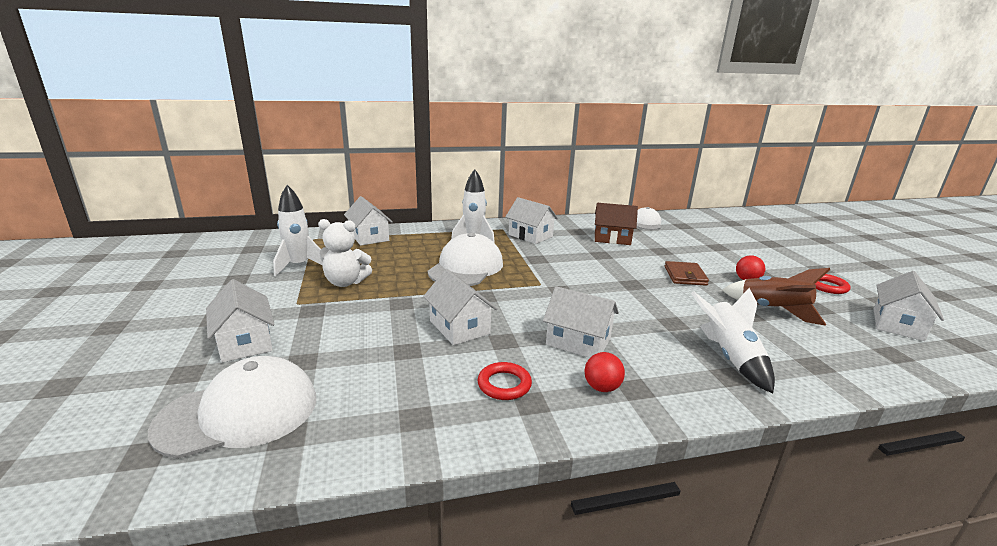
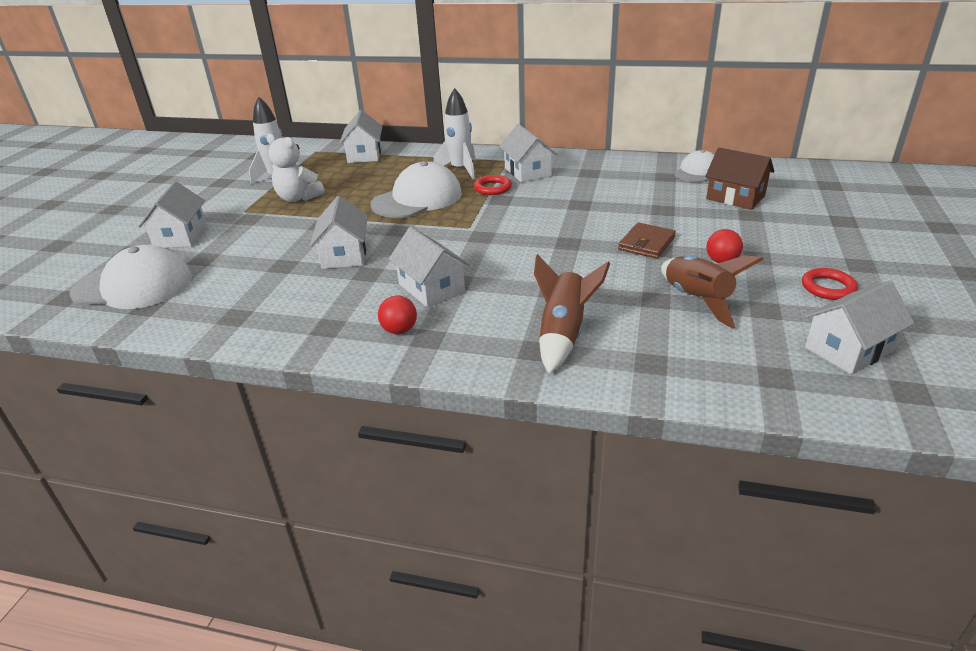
camera: 30 degrees right, 10 degrees up
(504, 384) = (324, 308): red ring -> red ring (493, 188)
(612, 238) = (621, 186): brown house -> brown house (735, 197)
(730, 357) = (563, 334): white rocket -> brown rocket

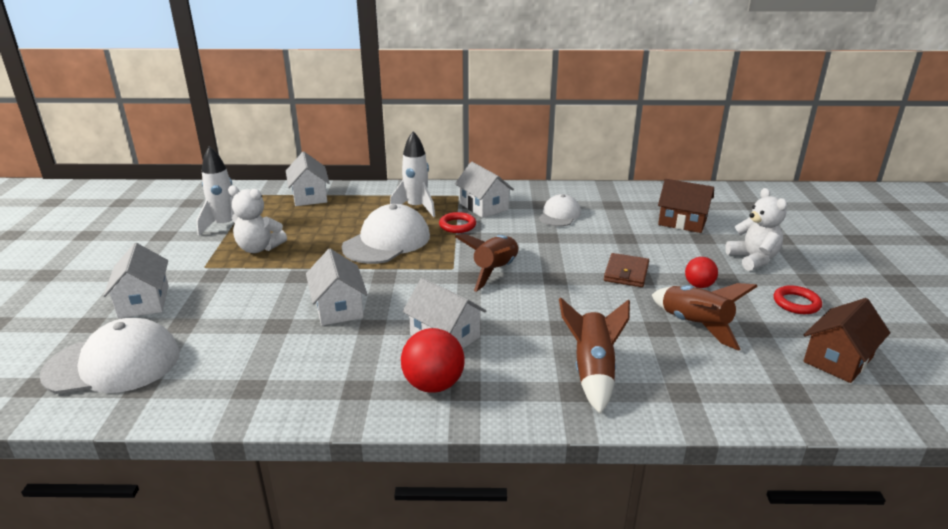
camera: 15 degrees left, 5 degrees down
(399, 330) = (433, 384): red ball -> red ball, size x1.63
(510, 232) = (495, 271): none -> brown rocket
(697, 172) = (638, 198): white cap -> white cap (559, 215)
(799, 240) = (753, 259): none -> white teddy bear
(848, 349) = (838, 359): white house -> brown house

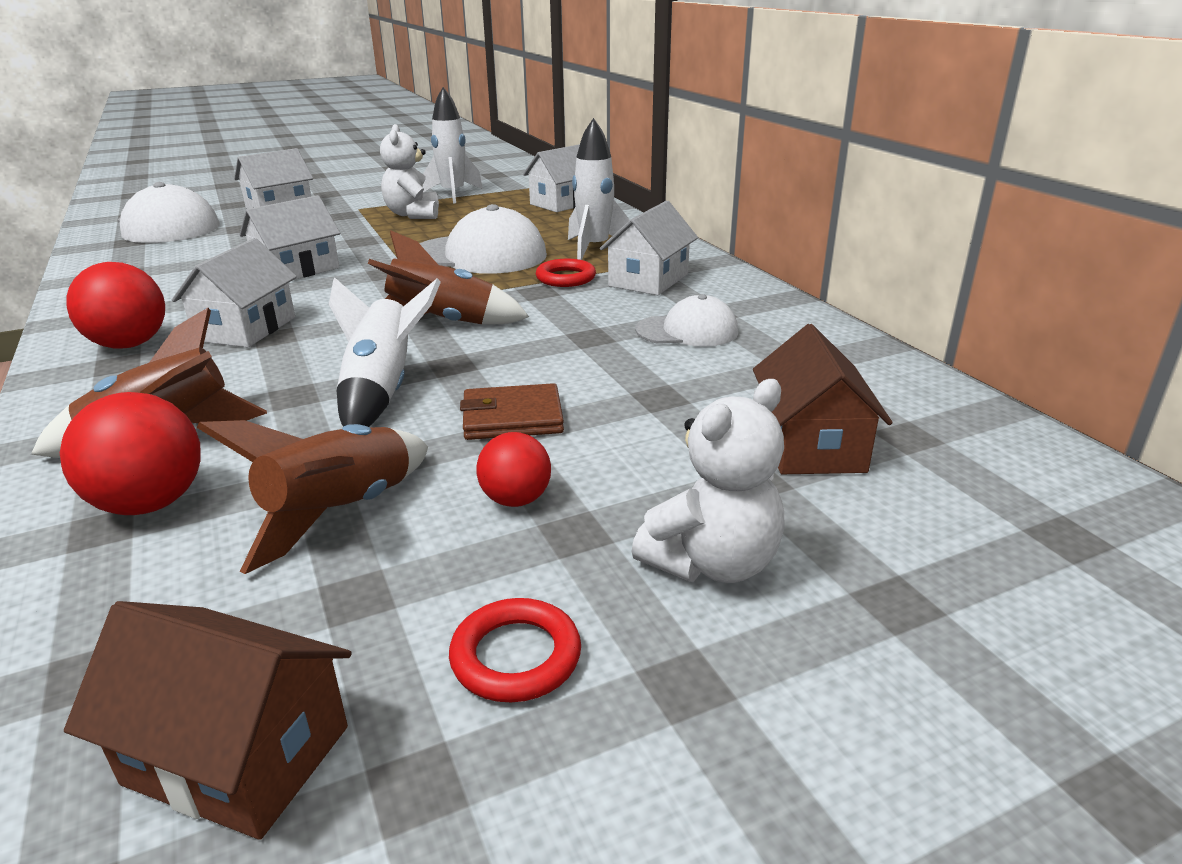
camera: 65 degrees right, 0 degrees up
(576, 301) = (382, 391): none -> white rocket
(665, 376) = (150, 503): none -> red ball

